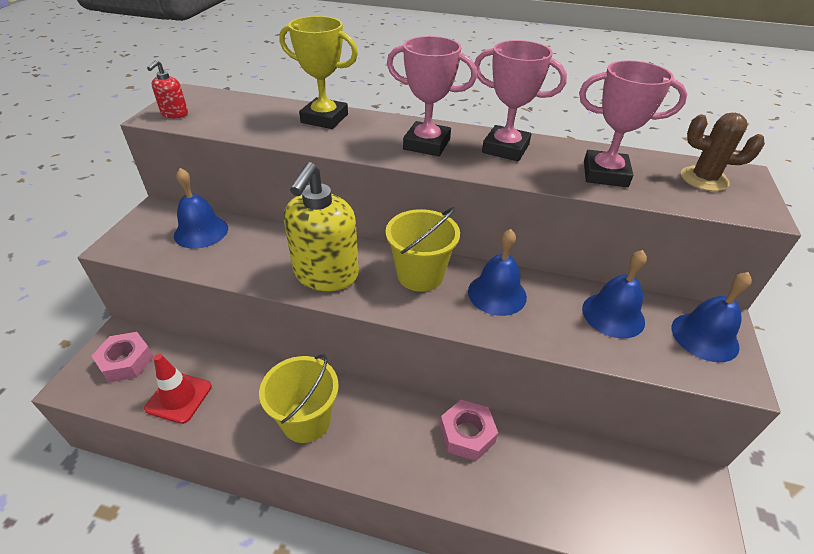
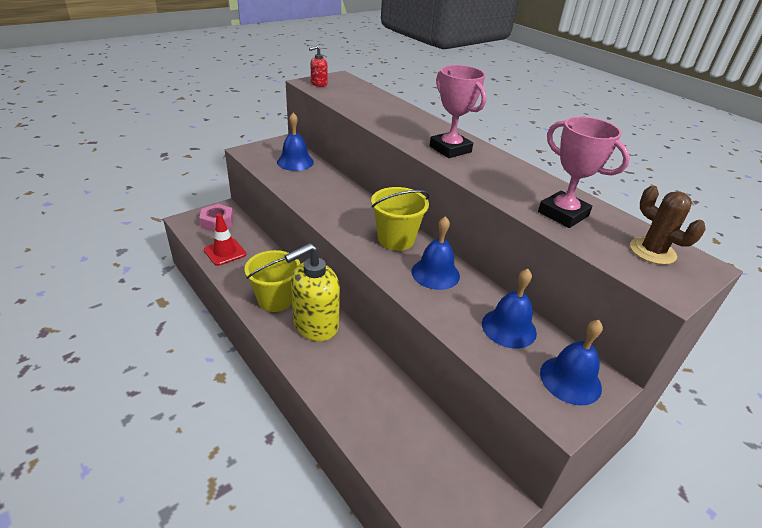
camera: 35 degrees right, 5 degrees down
(324, 118) = (402, 113): yellow trophy -> none
(326, 275) = (338, 212): yellow soap dispenser -> yellow soap dispenser (315, 325)
(467, 434) = (360, 363): pink nut -> none
(505, 148) = (505, 171): pink trophy -> none

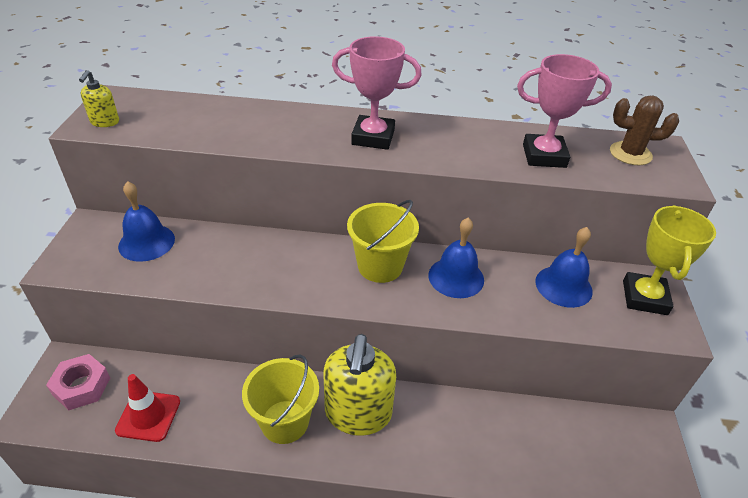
camera: 45 degrees left, 5 degrees up
(318, 84) = (104, 122): red soap dispenser -> yellow soap dispenser
(570, 380) = (644, 297): blue bell -> yellow trophy

